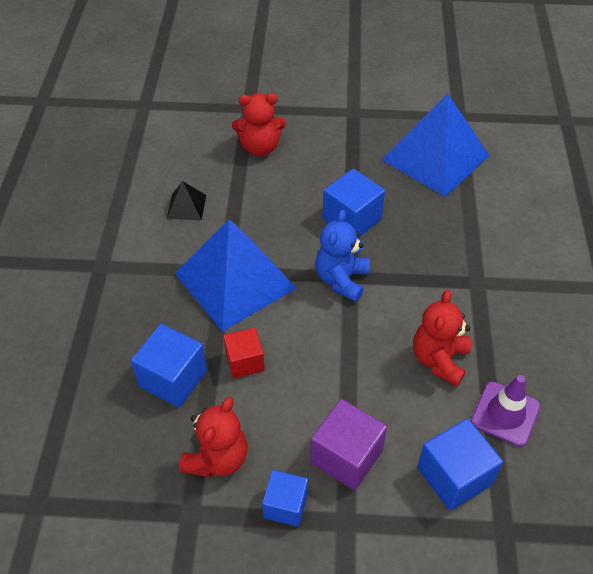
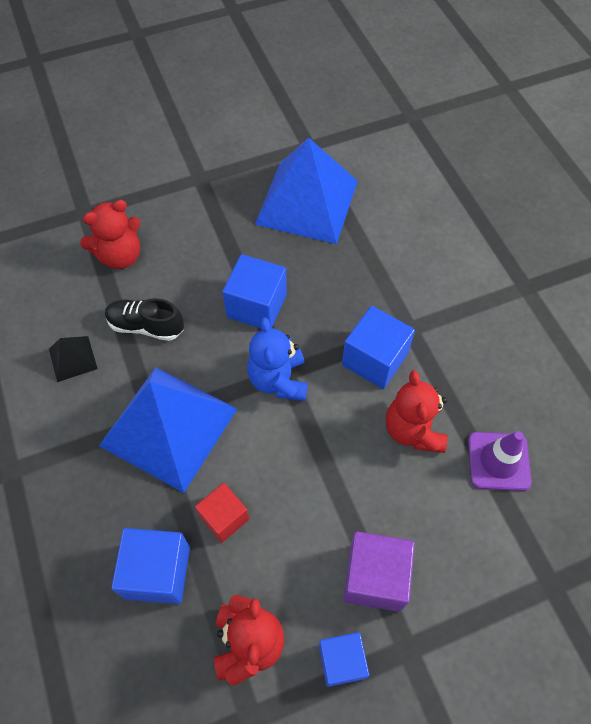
camera: 25 degrees left, 10 degrees up
(254, 203) = (146, 326): none -> black shoe
(454, 476) = (483, 550): blue cube -> blue cube (374, 359)

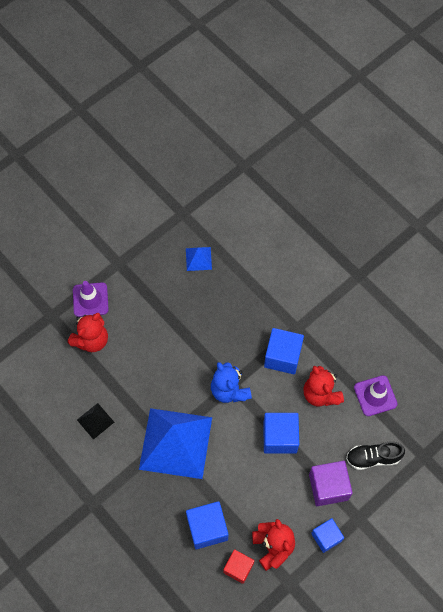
camera: 20 degrees left, 5 degrees up
(143, 208) = (90, 299): none -> purple traffic cone
(146, 326) = (132, 383): black shoe -> black shoe (373, 458)
(224, 517) = (231, 484): red cube -> red cube (238, 568)
(256, 306) = (196, 345): blue cube -> blue cube (280, 437)
(306, 202) = (198, 259): blue pyramid -> blue pyramid, size x0.43

